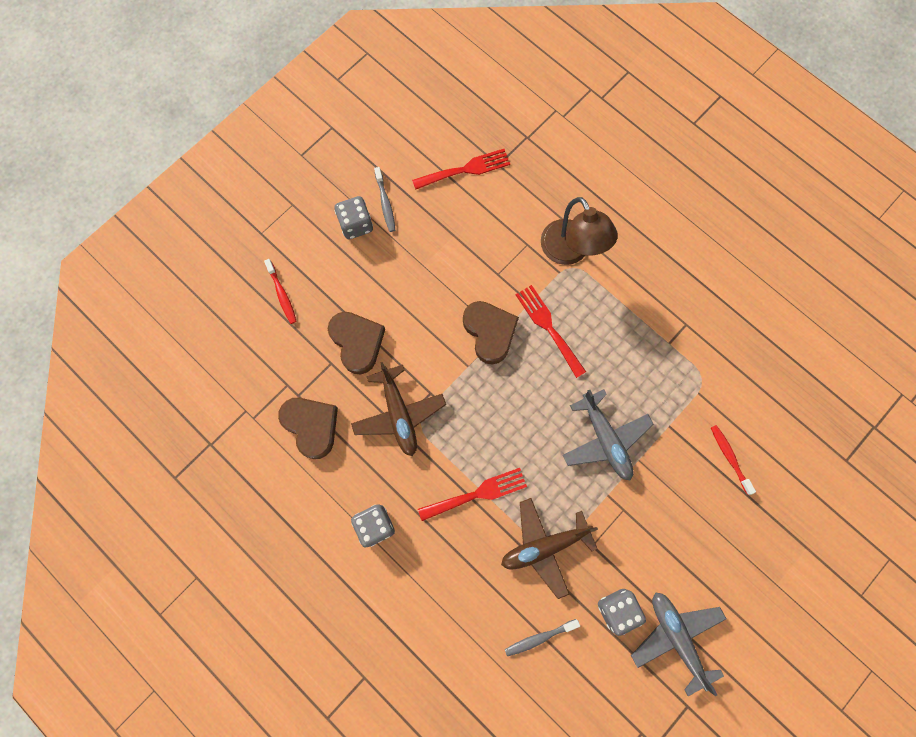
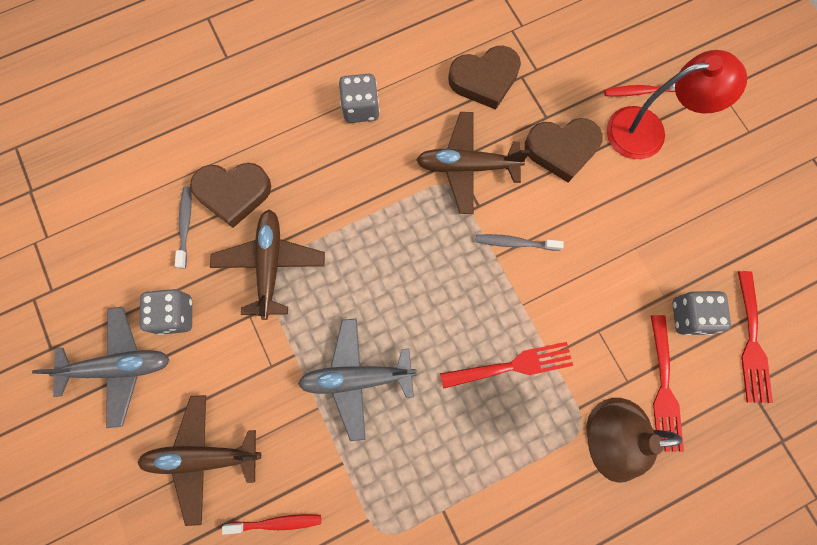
camera: 110 degrees right, 0 degrees up
(317, 280) = (648, 131): none -> red lamp
(356, 224) = (706, 191): grey dice -> grey dice (690, 316)
(385, 203) = (726, 232): grey toothbrush -> grey toothbrush (515, 243)
(477, 494) = (352, 216): red fork -> red fork (664, 389)
(489, 332) = (528, 294): brown heart -> brown heart (233, 193)
(711, 533) = (203, 457): none -> brown plane

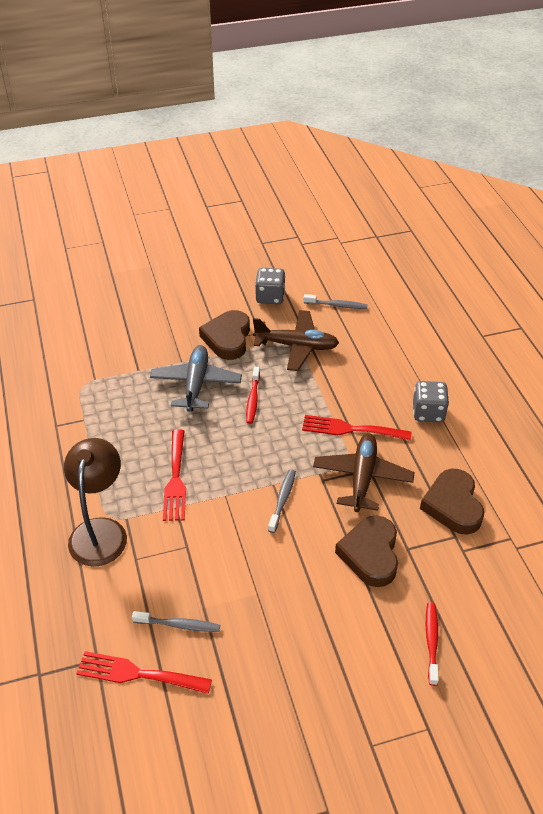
camera: 100 degrees right, 30 degrees down
(119, 367) = (241, 270): grey plane -> none
(203, 457) = (168, 304): brown plane -> none
(233, 193) = (359, 331): brown heart -> brown heart (227, 338)
(277, 522) = (112, 334): red toothbrush -> red toothbrush (253, 399)
(648, 131) = (383, 637): red lamp -> none
(664, 389) = (120, 585): red fork -> red fork (350, 429)
(690, 316) = (179, 625): grey dice -> grey toothbrush

